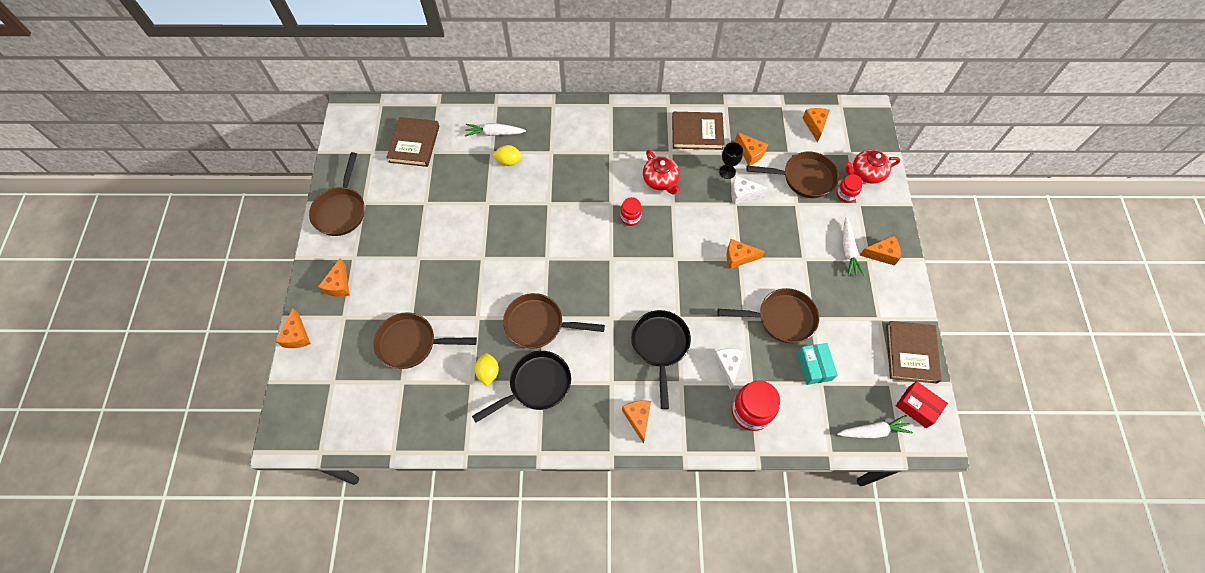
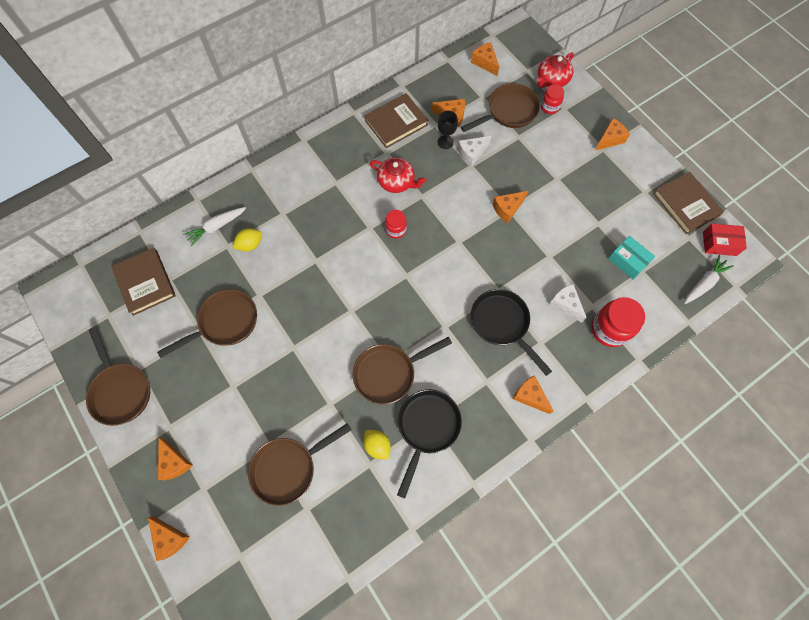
camera: 35 degrees left, 5 degrees up
(781, 318) = (576, 238): brown pan -> brown pan (225, 323)
(848, 251) = (584, 151): white carrot -> none

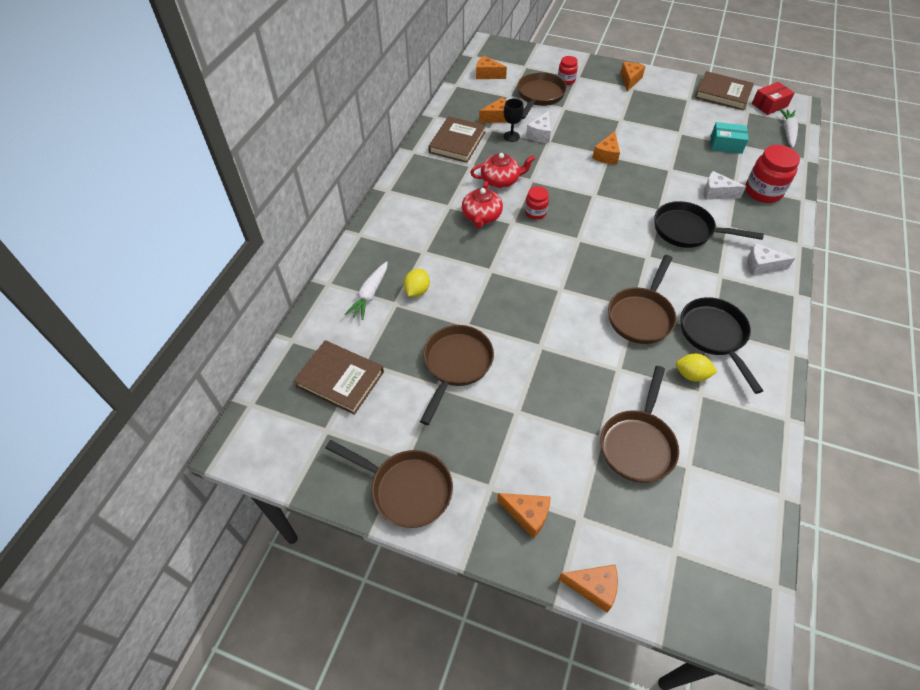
camera: 35 degrees left, 15 degrees down
(530, 396) = (761, 266): orange cheese -> white cheese
(552, 80) = (549, 64): red teapot -> red teapot (481, 216)

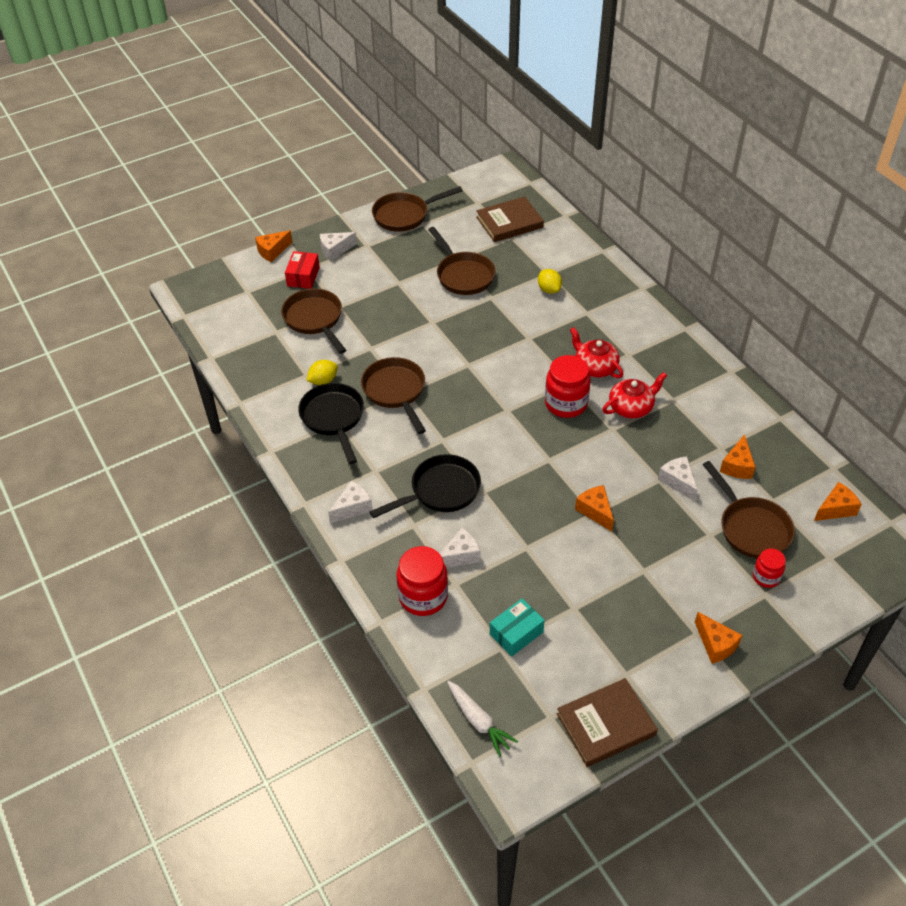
camera: 130 degrees right, 5 degrees down
(369, 295) = (570, 265): white carrot -> none
(457, 142) = (719, 410): brown book -> none
(501, 180) = (631, 407): red teapot -> red teapot turned 150 degrees counterclockwise
(511, 136) = (694, 456): black goblet -> none
(527, 515) = (335, 250): orange cheese -> white cheese
(535, 213) = (566, 404): red jar -> red jar, size x1.75
(714, 336) = (333, 418): black pan -> black pan turned 135 degrees counterclockwise
(769, 105) = (540, 756): red box -> red box (303, 276)

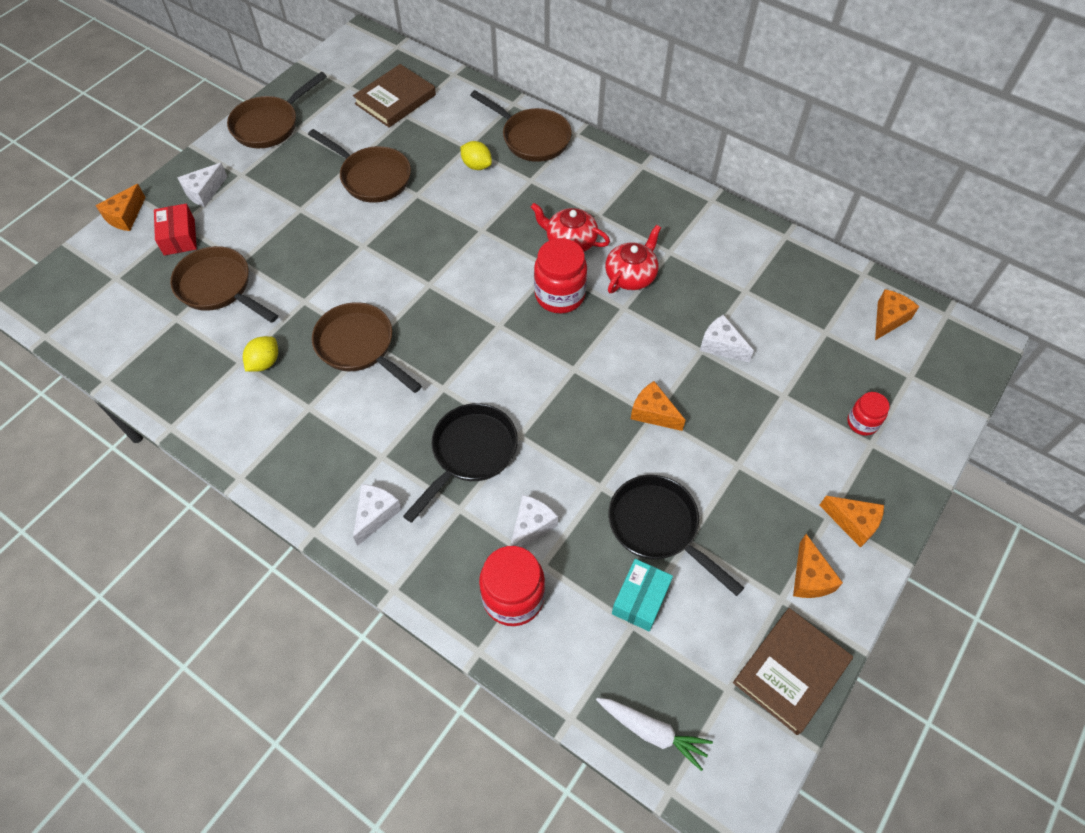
camera: 25 degrees left, 10 degrees up
(333, 418) = (300, 407): black pan -> black pan (658, 527)
(737, 466) = (771, 305): orange cheese -> orange cheese (809, 577)
(751, 528) = (819, 371): brown pan -> brown pan (532, 138)

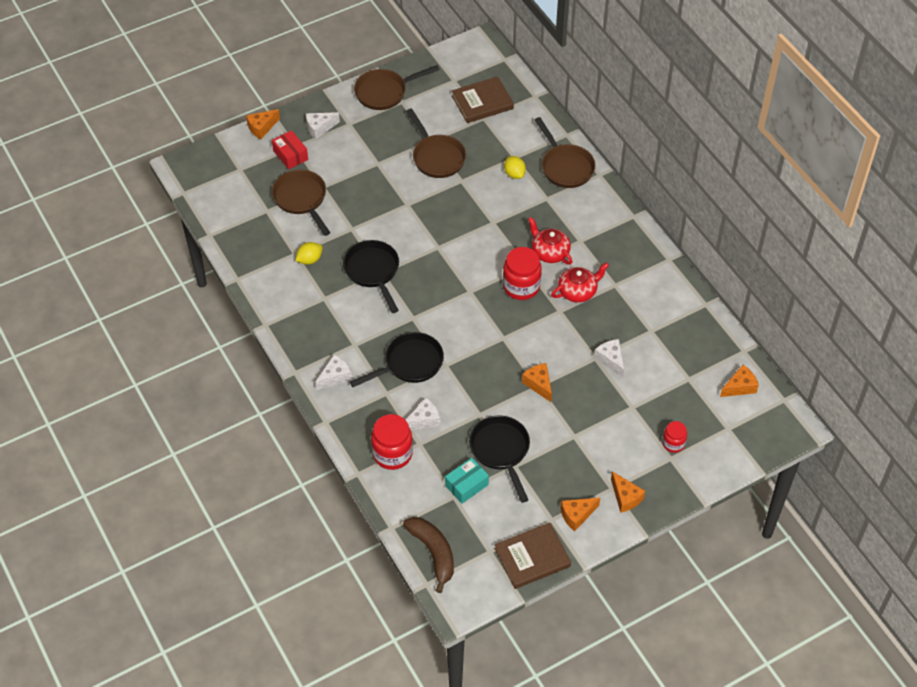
camera: 25 degrees right, 5 degrees down
(179, 237) = (290, 155): red box -> red box turned 45 degrees counterclockwise
(359, 347) = (373, 272): brown pan -> black pan
(652, 732) = (433, 553): white carrot -> brown banana
(809, 577) = (577, 515): orange cheese -> orange cheese turned 45 degrees clockwise

